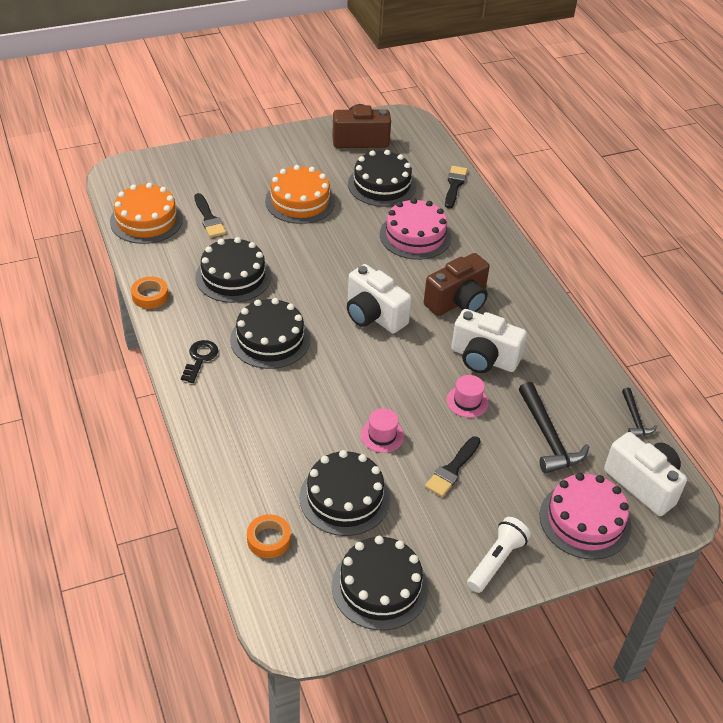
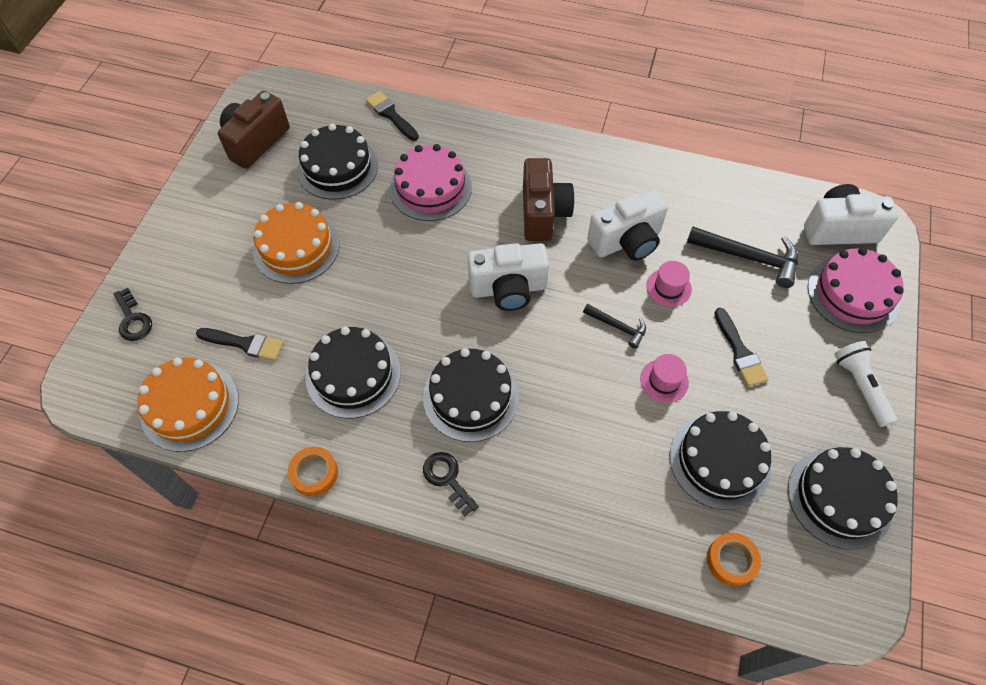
camera: 50 degrees left, 15 degrees up
(180, 165) = (133, 319): none -> black key
(635, 419) = (768, 186): black hammer -> black hammer (618, 327)

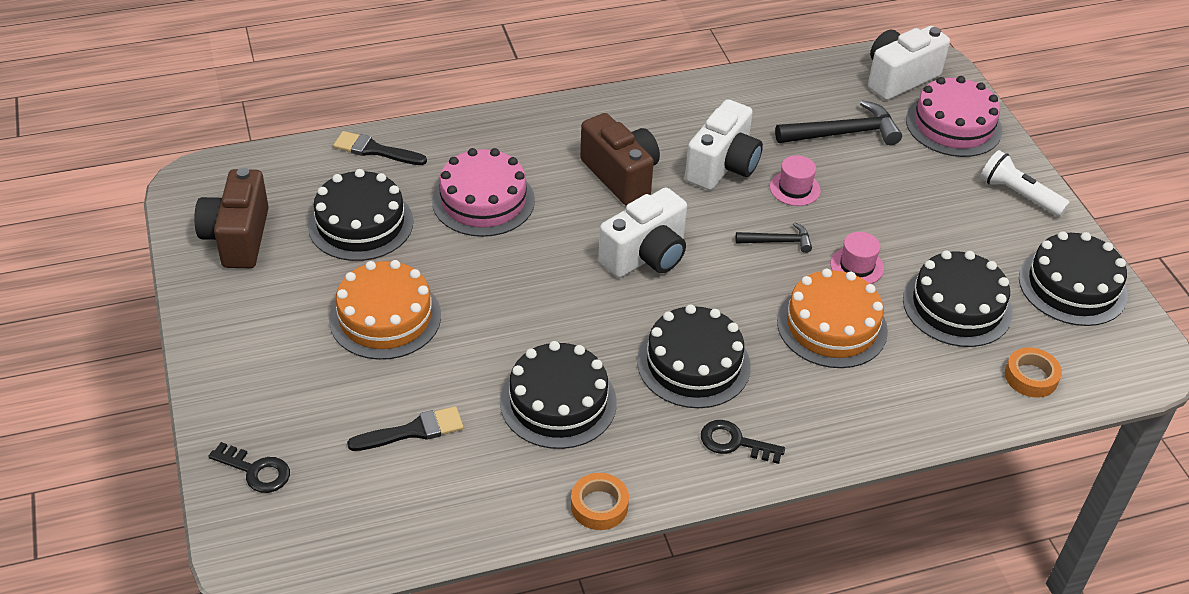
camera: 35 degrees left, 15 degrees down
(190, 406) = (405, 516): orange cake -> orange cake (832, 326)
(739, 351) = (900, 212): black brush -> none

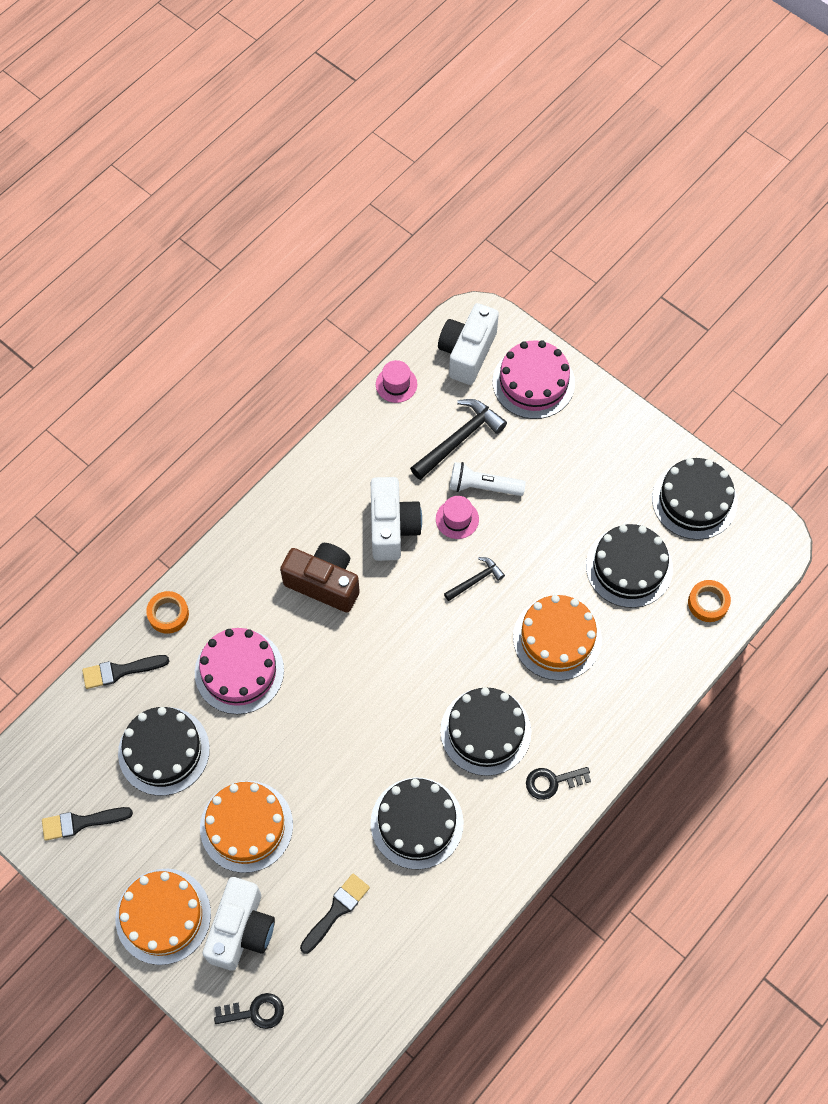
camera: 30 degrees left, 20 degrees up
(238, 238) = (81, 822): brown camera -> black brush
(242, 345) = (163, 916): none -> orange cake
(599, 506) = (498, 890): orange tape -> orange tape (168, 614)
(646, 256) = (392, 652): white camera -> white camera (241, 930)
(857, 266) = (542, 570): pink hat -> pink hat (396, 384)
(1018, 195) = (615, 430): white flashlight -> white flashlight (483, 486)

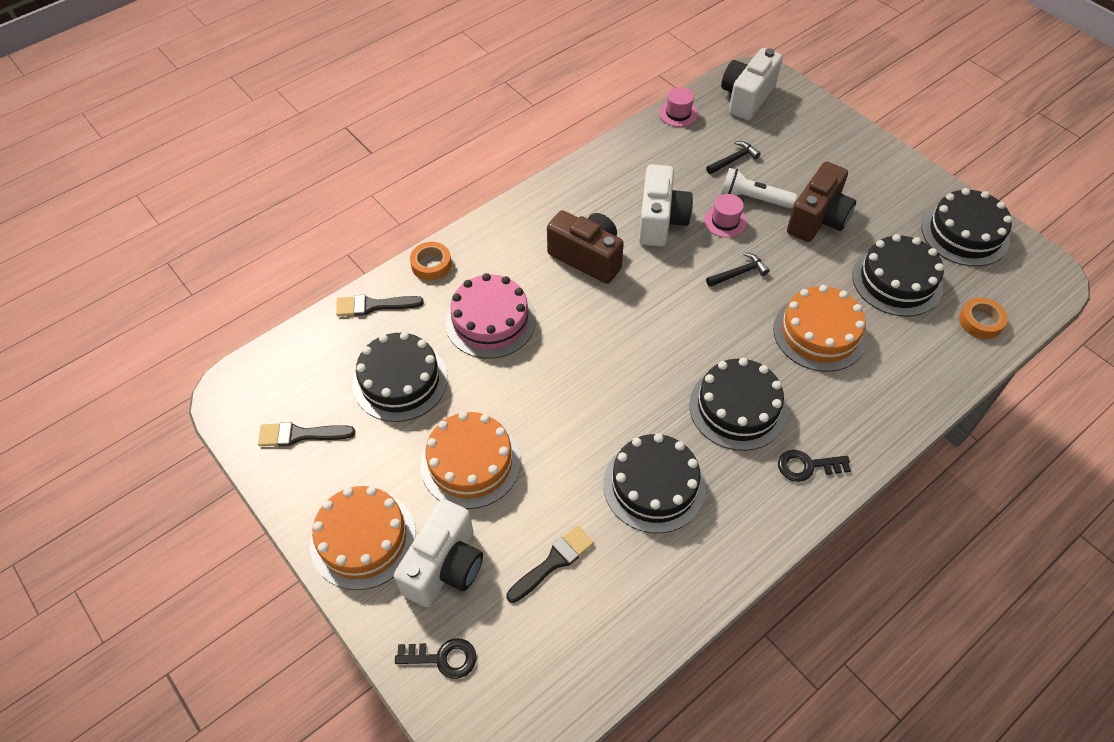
camera: 10 degrees right, 10 degrees down
(459, 439) = (733, 160): black hammer -> black hammer, size x0.57
(533, 382) = (807, 125): pink cake -> none
(549, 503) = (818, 219): none -> brown camera

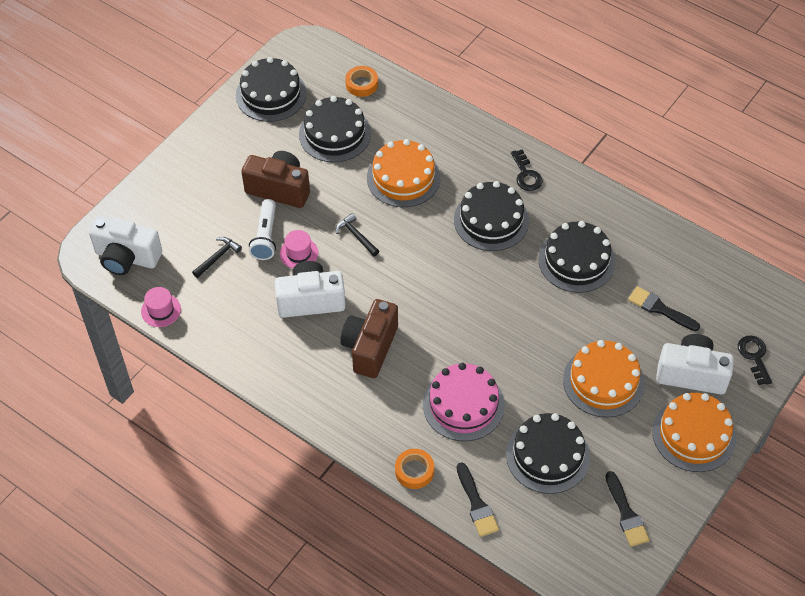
camera: 105 degrees left, 0 degrees up
(733, 160) = (218, 257): black hammer -> black hammer turned 90 degrees clockwise

